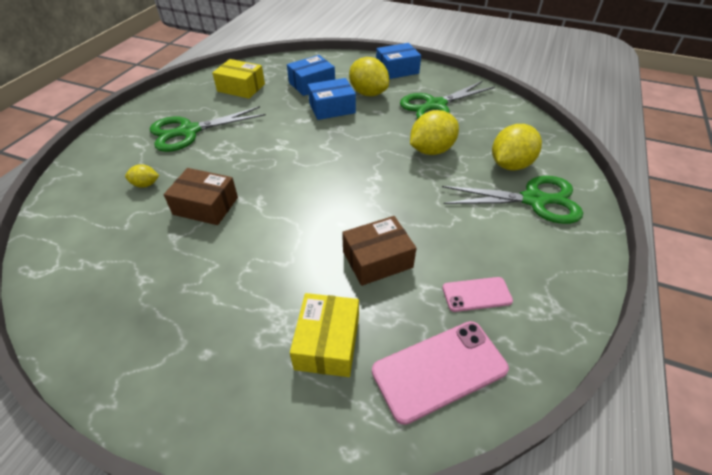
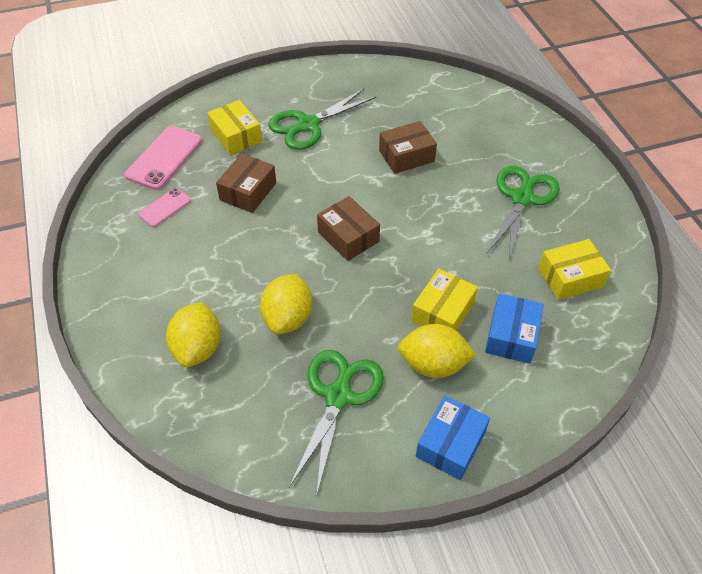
camera: 140 degrees right, 5 degrees up
(146, 184) = (470, 143): yellow lemon -> none
(332, 108) = (442, 312): blue box -> yellow box
(335, 173) = (348, 237): none -> brown box
(533, 200) = (156, 315): green scissors -> green scissors (308, 125)

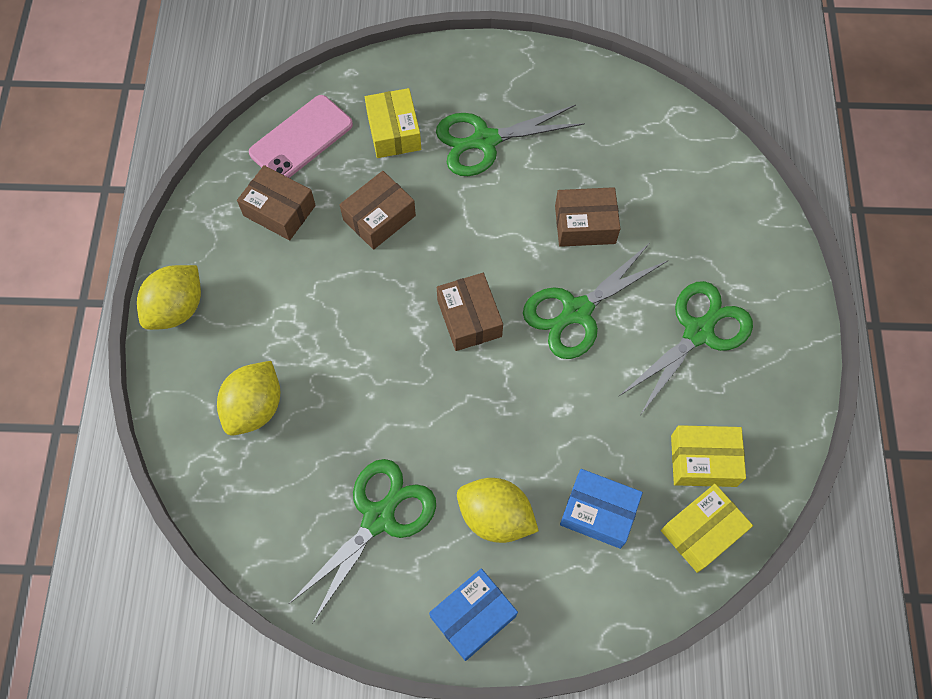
camera: 20 degrees right, 15 degrees up
(165, 207) = (279, 210): pink phone -> brown box
(288, 318) = (362, 403): yellow lemon -> yellow lemon (177, 308)
(428, 210) = (577, 311): none -> green scissors
(442, 312) = (534, 454): yellow box -> yellow box (702, 531)
(511, 336) = (598, 512): blue box -> blue box turned 75 degrees clockwise

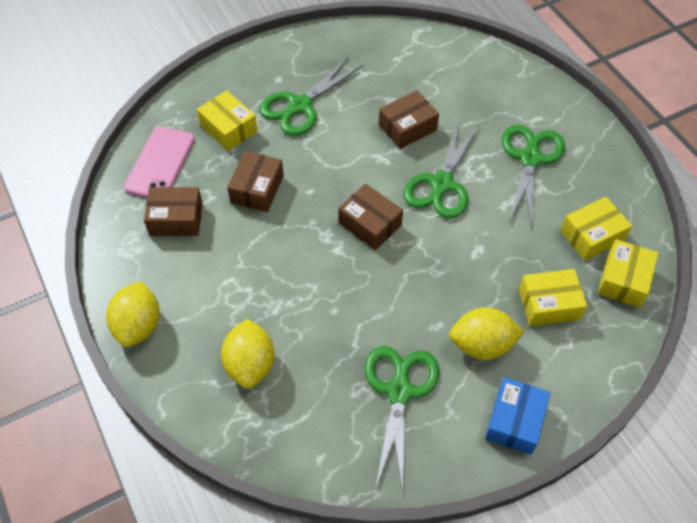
camera: 30 degrees left, 10 degrees down
(598, 512) = (549, 304): blue box -> yellow box

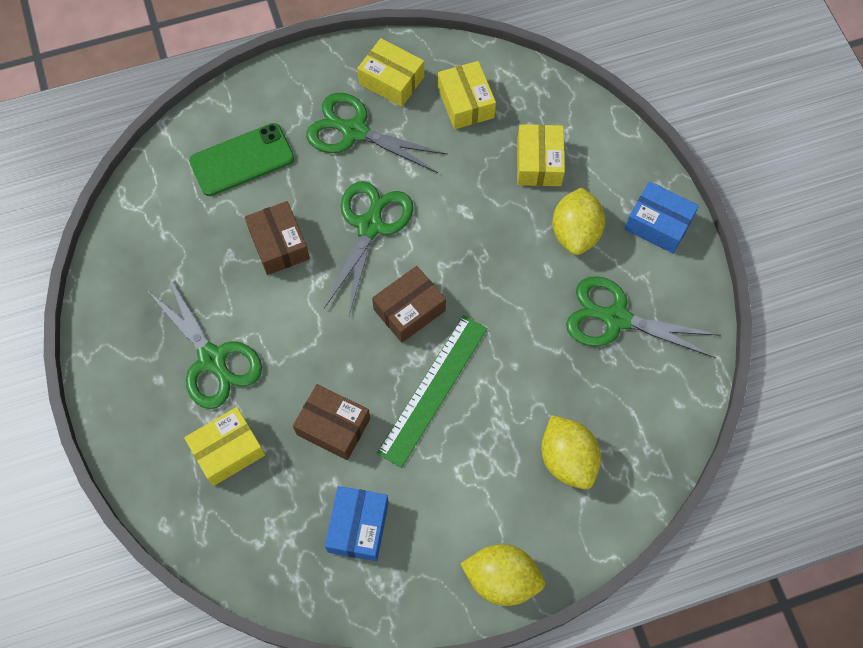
camera: 80 degrees left, 10 degrees up
(160, 163) = (265, 542): pink phone -> none
(176, 219) = (358, 527): brown box -> blue box
(250, 364) = (567, 459): yellow lemon -> yellow lemon turned 60 degrees clockwise
(300, 252) = (433, 389): none -> green ruler
(441, 184) = (370, 226): green scissors -> green scissors turned 105 degrees counterclockwise
(476, 91) = (242, 160): none -> green phone
(623, 280) = (522, 91): yellow box -> yellow box (391, 80)

